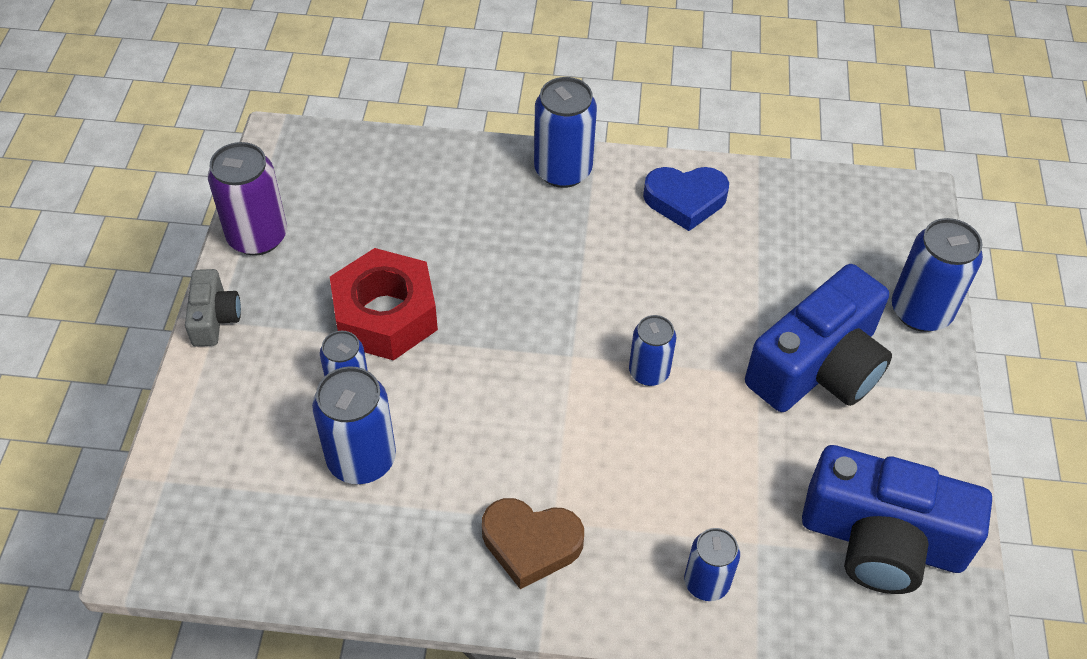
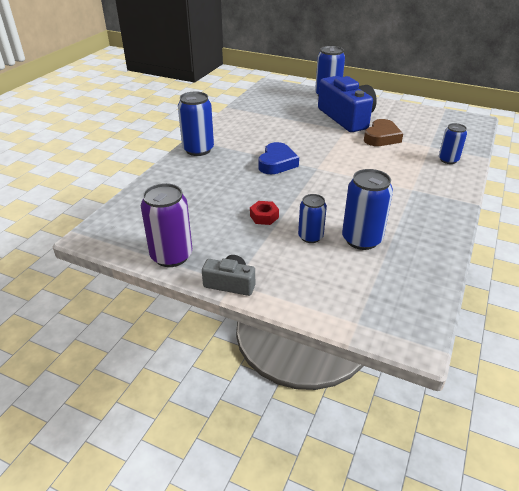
camera: 70 degrees left, 15 degrees down
(385, 315) = (264, 217): red nut -> red nut, size x0.44
(531, 544) = (424, 197): brown heart -> brown heart (381, 137)
(649, 372) = (335, 152): blue can -> none
(685, 200) = (240, 125): blue heart -> blue heart (277, 163)
(882, 540) = (431, 123): blue camera -> none

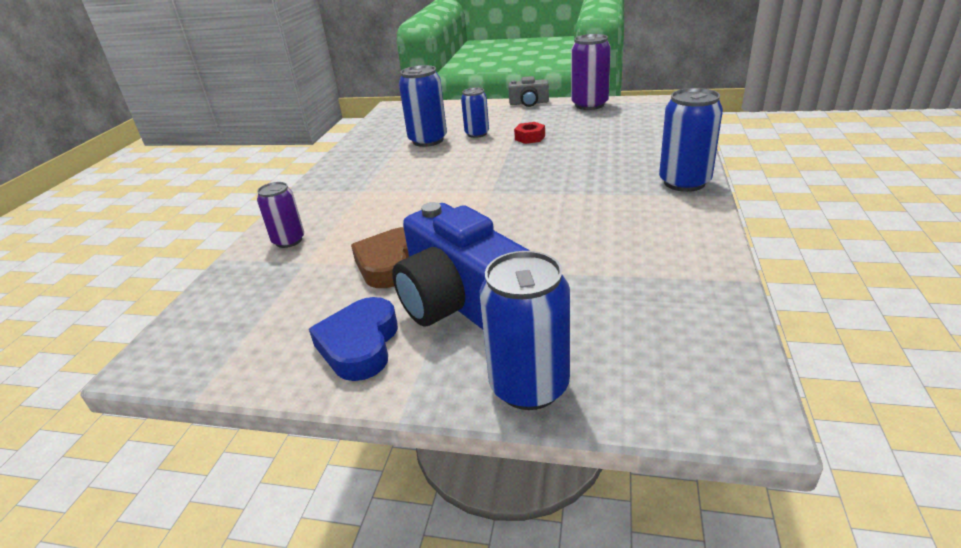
camera: 170 degrees right, 5 degrees down
(277, 163) = (551, 187): blue heart -> blue heart (360, 345)
(448, 160) = (289, 241): blue can -> purple can

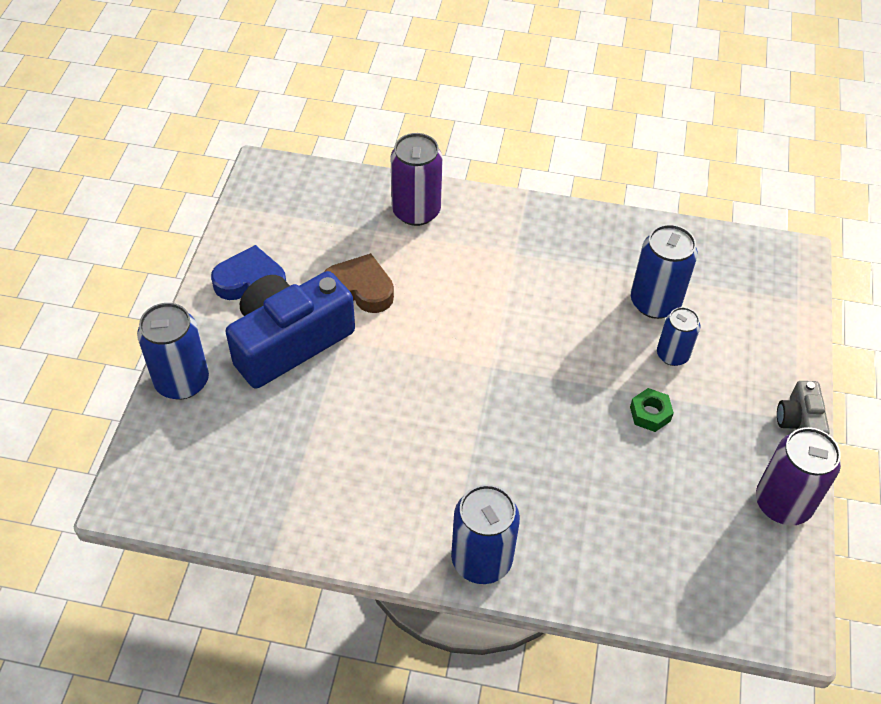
camera: 85 degrees right, 20 degrees up
(289, 241) = (416, 211): purple can -> purple can, size x1.59
(530, 138) = (650, 414): red nut -> green nut

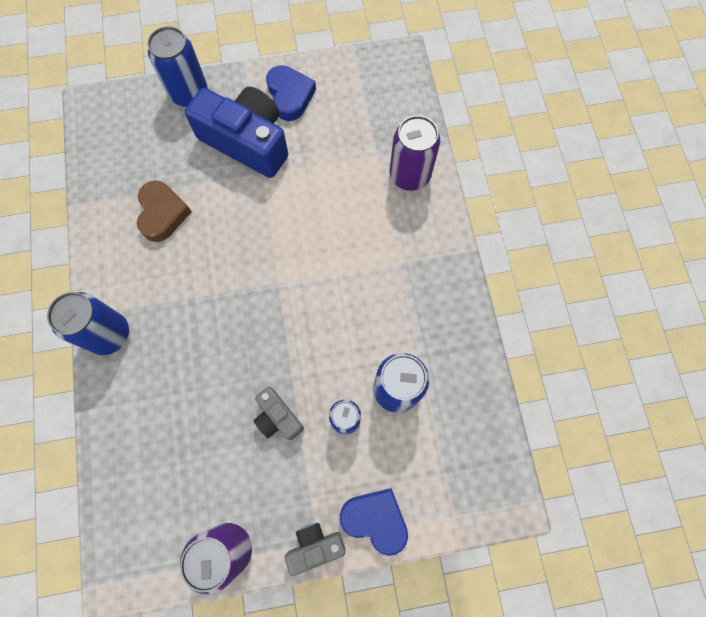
camera: 70 degrees right, 20 degrees up
(359, 289) = (313, 167): brown heart -> brown heart (162, 213)
(650, 414) = (278, 417): green nut -> grey camera
(784, 363) = (375, 519): none -> blue heart

